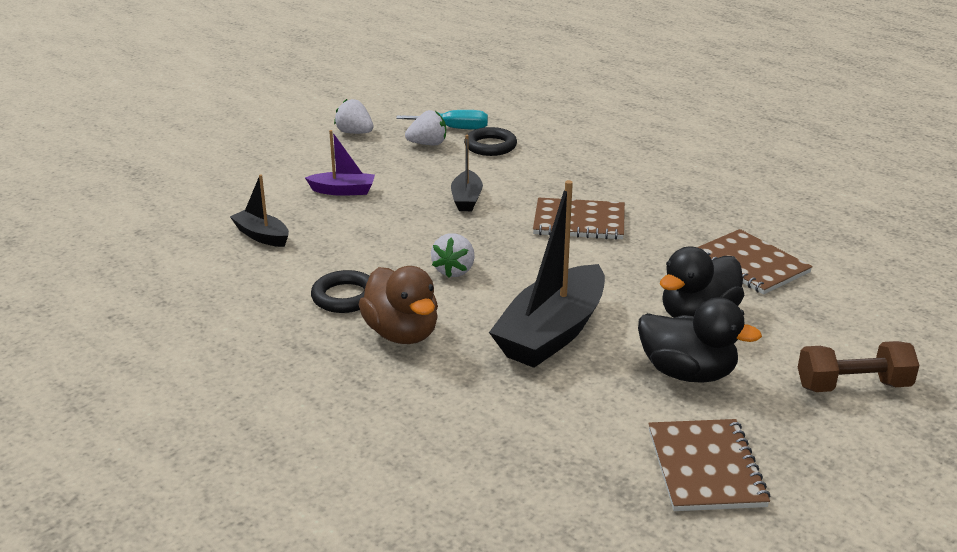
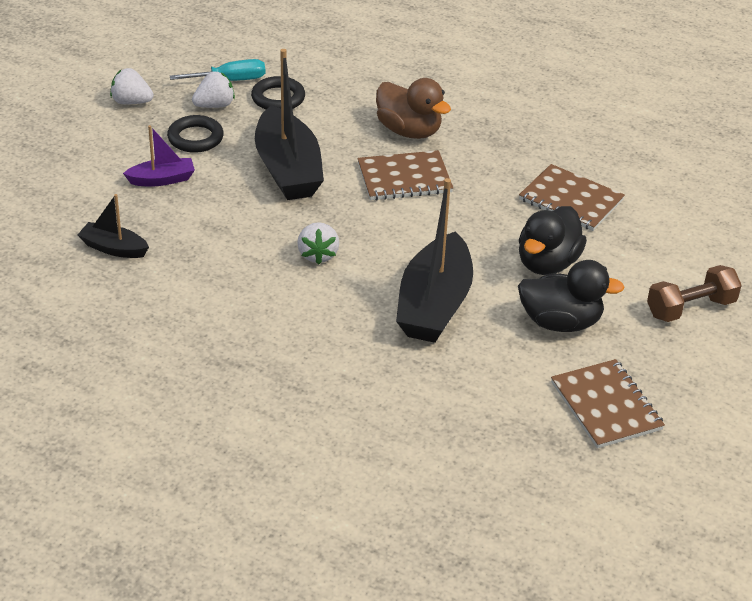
camera: 20 degrees left, 10 degrees up
(345, 297) = (233, 302): black ring -> black ring (195, 138)
(402, 333) = (306, 331): brown duck -> brown duck (409, 131)
(466, 199) = (288, 169): black boat -> black boat, size x1.97

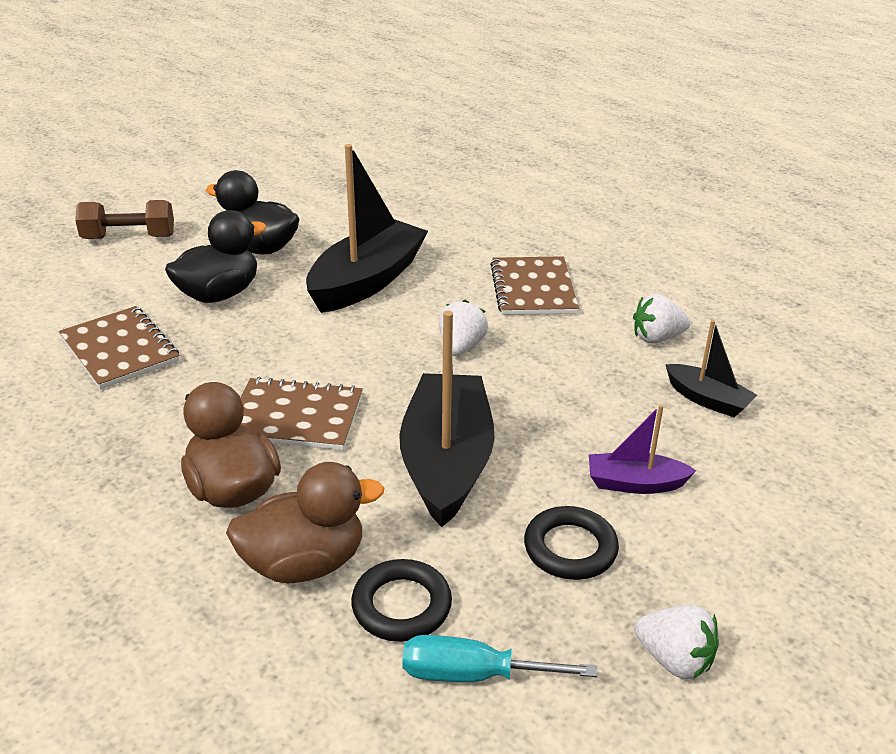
camera: 160 degrees left, 5 degrees down
(214, 105) = (520, 614): white strawberry -> white strawberry (657, 338)
(340, 106) = (304, 563): none -> brown duck
(606, 406) = (282, 194): brown notebook -> brown notebook (533, 288)

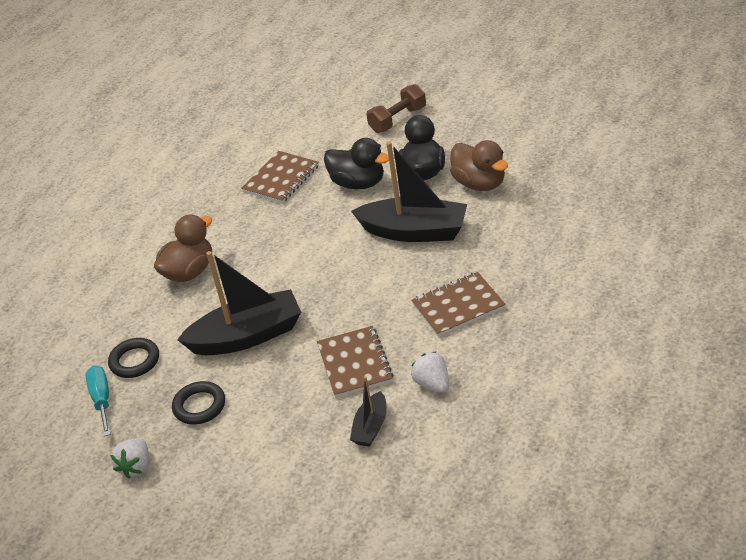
camera: 75 degrees right, 5 degrees up
(129, 237) = (398, 120): brown dumbbell -> brown dumbbell turned 75 degrees clockwise
(296, 417) = (257, 266): brown notebook -> brown notebook (355, 363)
(304, 563) = (149, 318): brown duck -> brown duck (480, 184)
(461, 347) = (364, 300): white strawberry -> none
(634, 483) = (266, 416): purple boat -> none

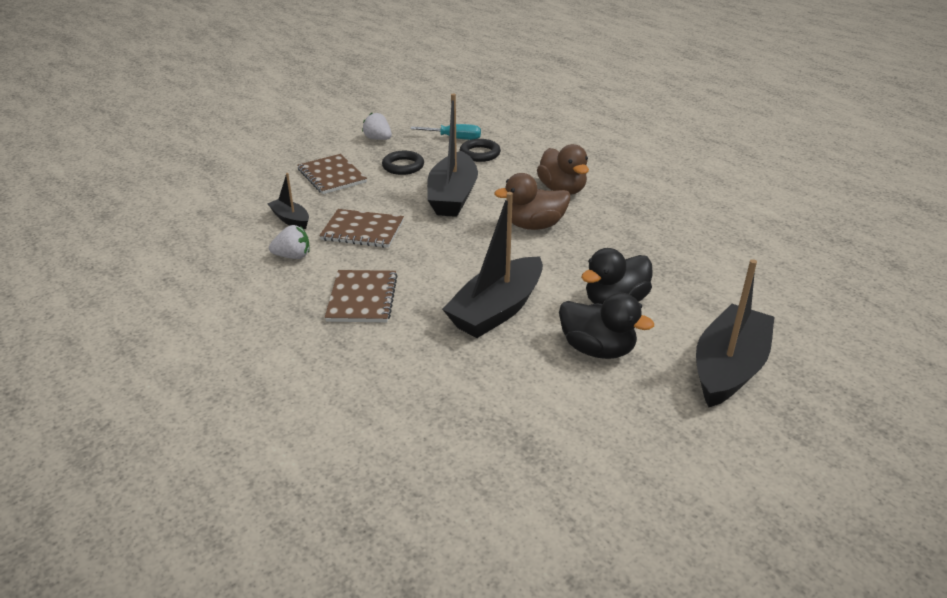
camera: 110 degrees right, 5 degrees down
(281, 179) = (665, 260): brown notebook -> brown notebook (331, 176)
(398, 120) = (729, 368): brown dumbbell -> black boat
(480, 184) = (536, 382): brown duck -> brown duck (534, 225)

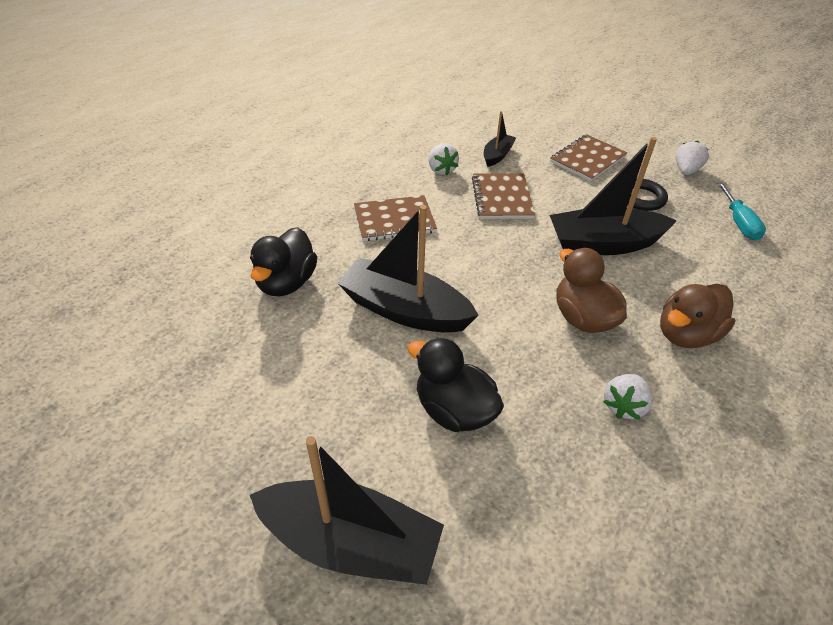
camera: 75 degrees right, 10 degrees up
(480, 154) = (719, 249): black ring -> none
(597, 349) = (358, 400): black duck -> black duck (286, 283)
(621, 229) = (623, 406): none -> white strawberry

